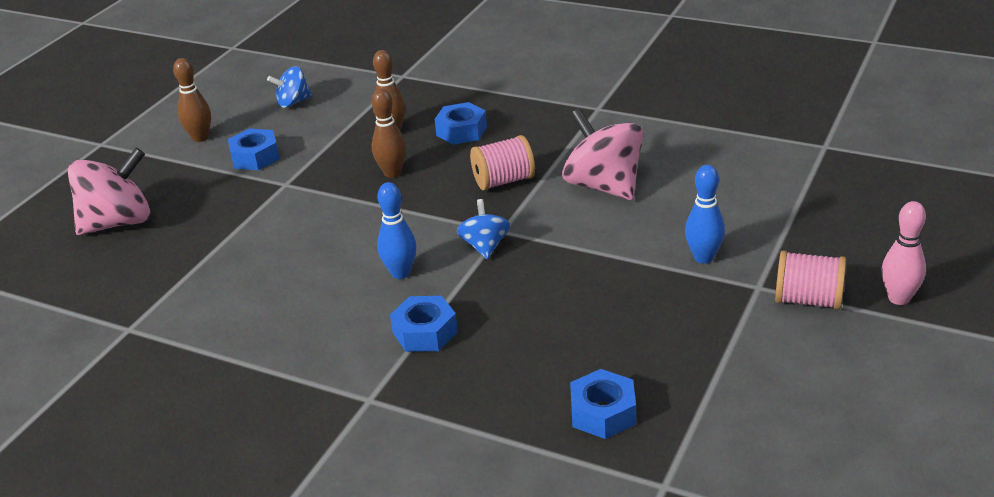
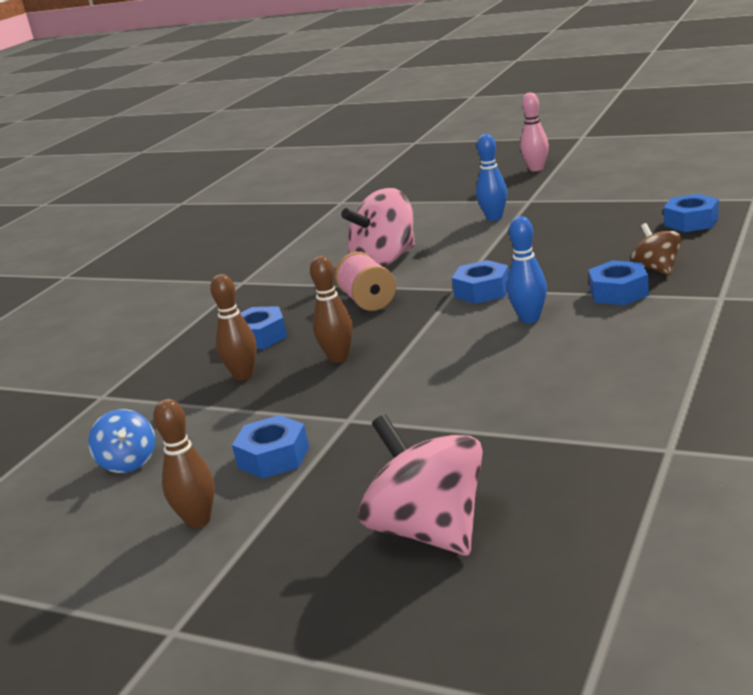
camera: 90 degrees left, 10 degrees down
(469, 365) = (657, 269): none -> brown spinning top
(485, 246) = (482, 291): blue spinning top -> blue nut
(808, 300) = (543, 187): pink spool -> none

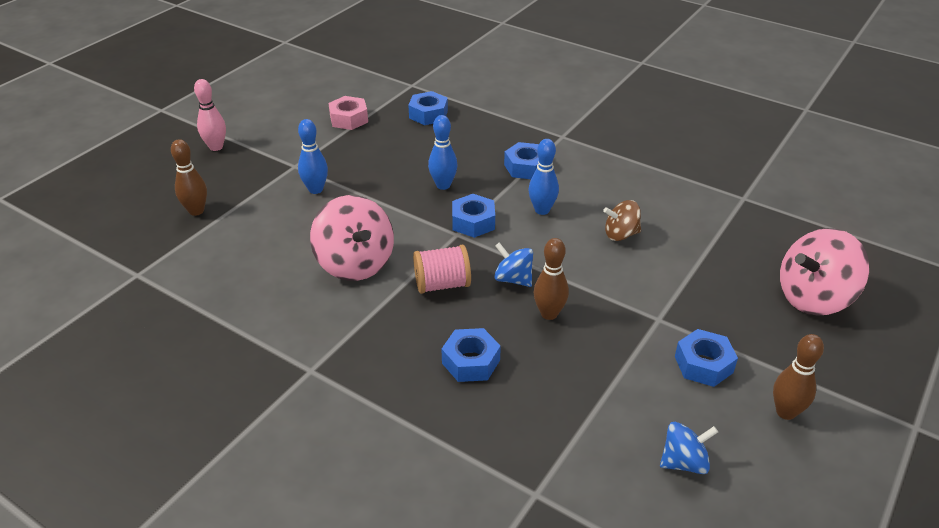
camera: 85 degrees left, 15 degrees up
(243, 375) = (549, 377): brown bowling pin -> brown bowling pin (196, 211)
(390, 330) = (513, 279): none -> blue spinning top
(543, 263) = (443, 185): none -> blue bowling pin
(639, 195) = (349, 119): none -> pink nut
(657, 269) = (499, 145): brown spinning top -> brown spinning top (620, 234)

